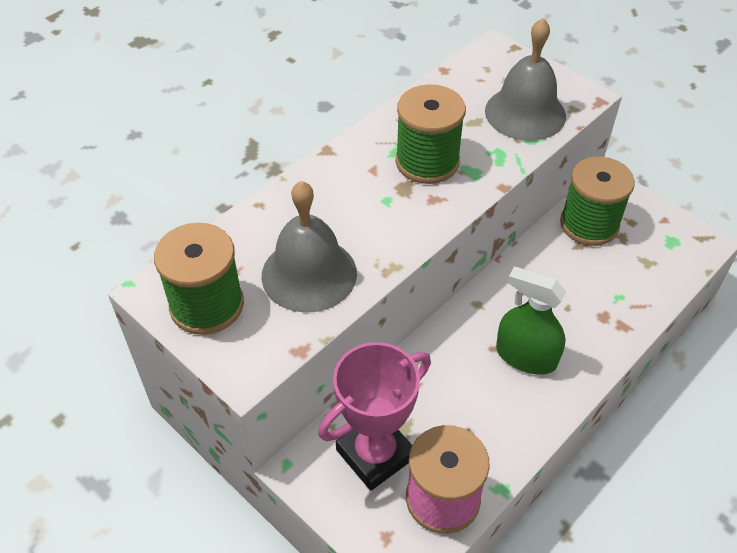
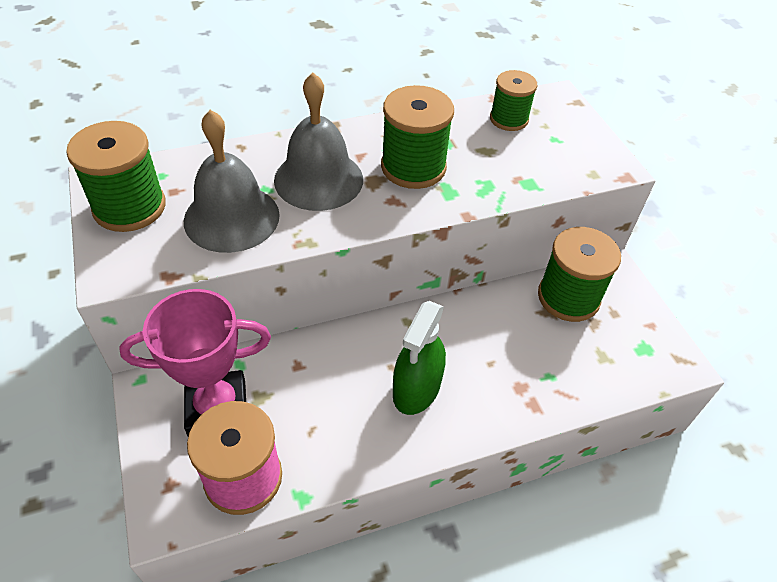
camera: 25 degrees right, 0 degrees up
(471, 85) = (509, 119): none -> green spool
(525, 113) = (541, 160): grey bell -> grey bell (318, 179)
(526, 356) = (416, 388): green spray bottle -> green spray bottle turned 120 degrees counterclockwise

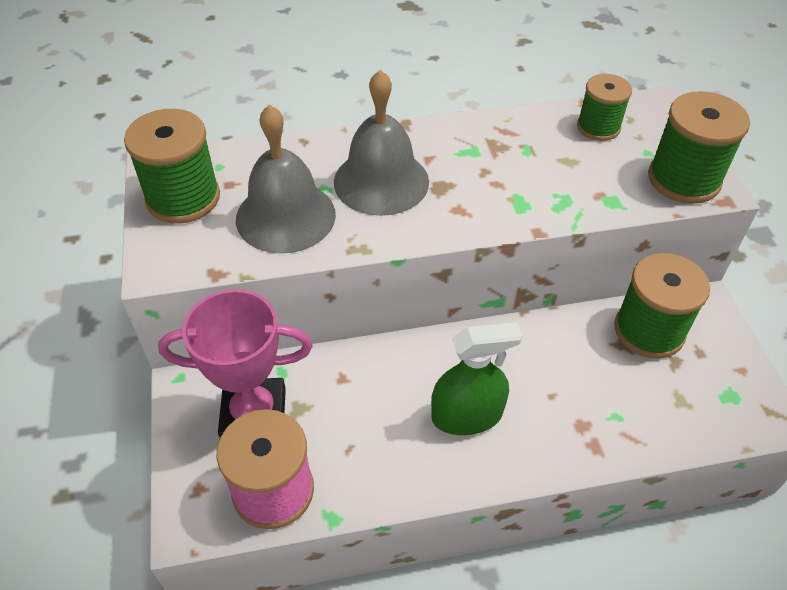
camera: 10 degrees right, 0 degrees up
(413, 167) = (485, 175): green spool -> green spool (683, 179)
(416, 388) = (467, 415): green spray bottle -> green spray bottle turned 135 degrees counterclockwise

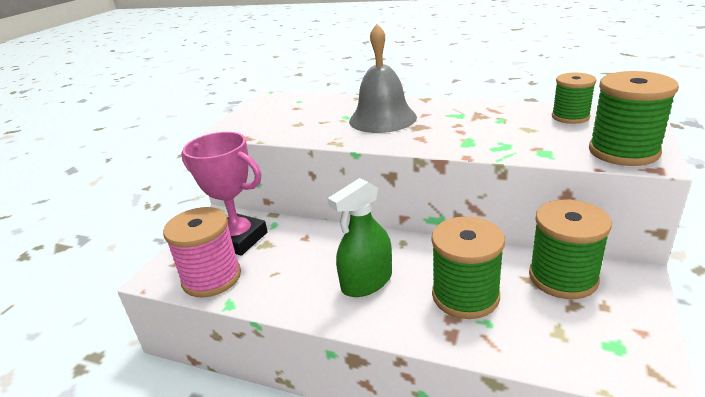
camera: 35 degrees right, 20 degrees down
(183, 198) = (266, 109): green spool -> green spool (465, 296)
(285, 216) = (310, 123): grey bell -> none
(467, 415) = (367, 282): green spray bottle -> green spray bottle turned 120 degrees clockwise

